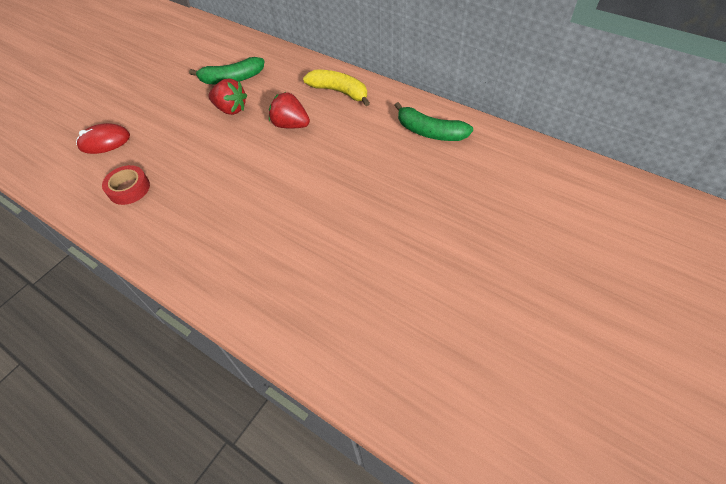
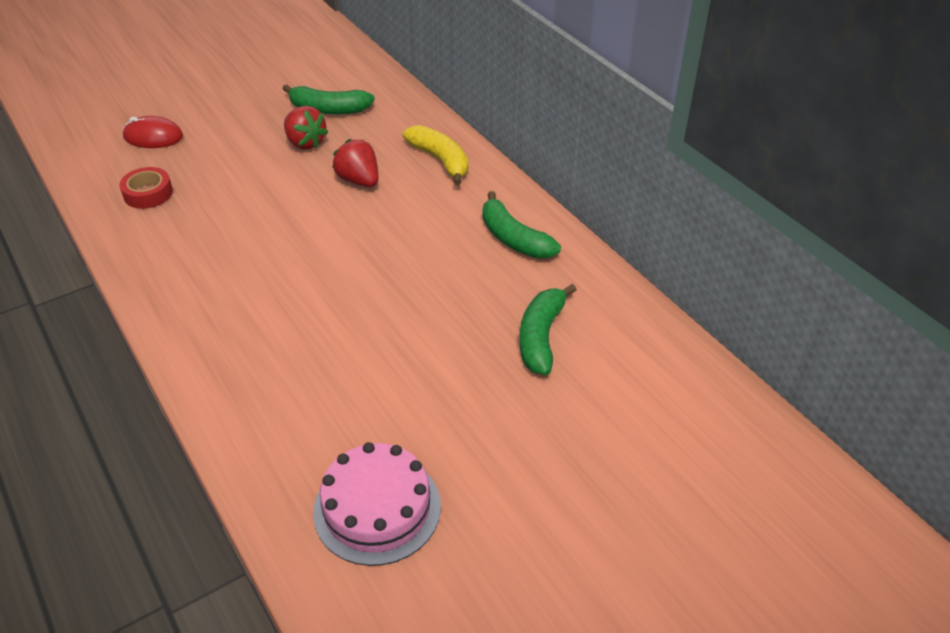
camera: 20 degrees right, 10 degrees down
(485, 383) = (377, 508): none -> pink cake
(500, 197) = (541, 337): none -> green banana

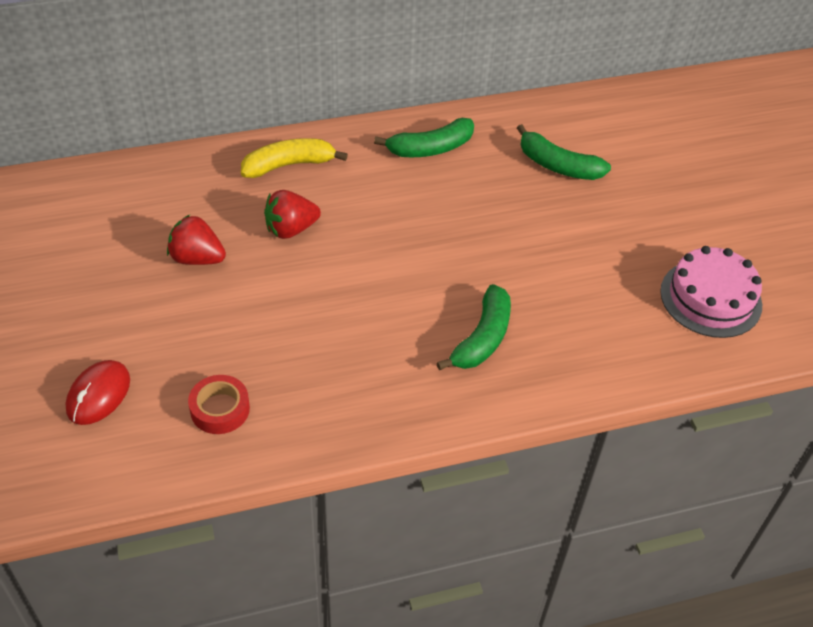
camera: 75 degrees left, 5 degrees up
(305, 143) = (197, 258): red strawberry -> red strawberry turned 135 degrees counterclockwise
(328, 109) = (141, 228): green banana -> green banana (482, 338)

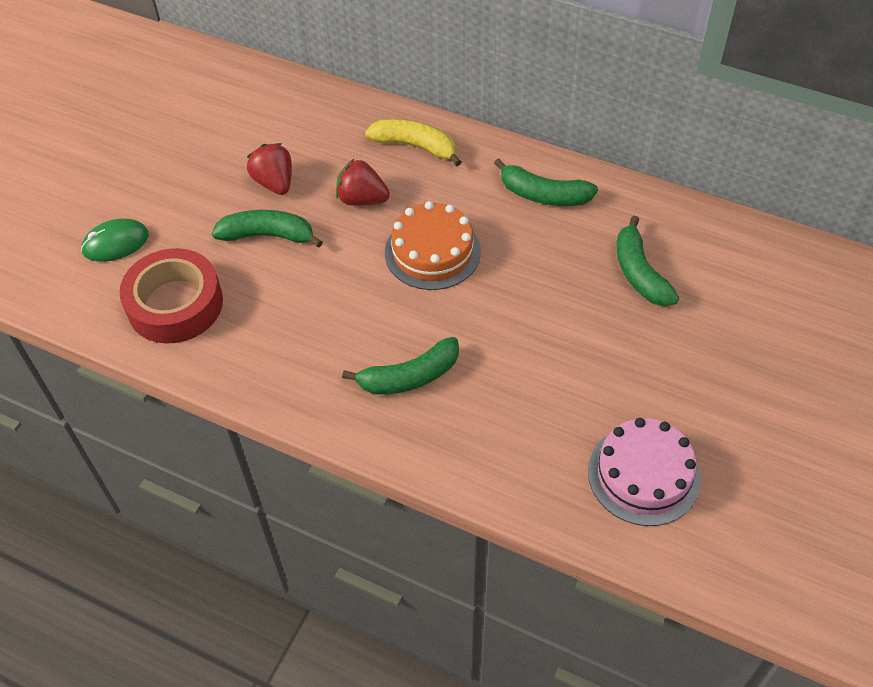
camera: 45 degrees right, 5 degrees up
(98, 395) = (115, 243): red mouse -> green mouse
(220, 409) = (175, 304): red tape -> red tape, size x1.83
(241, 303) = (268, 235): none -> green banana
(394, 236) = (432, 252): none -> orange cake

